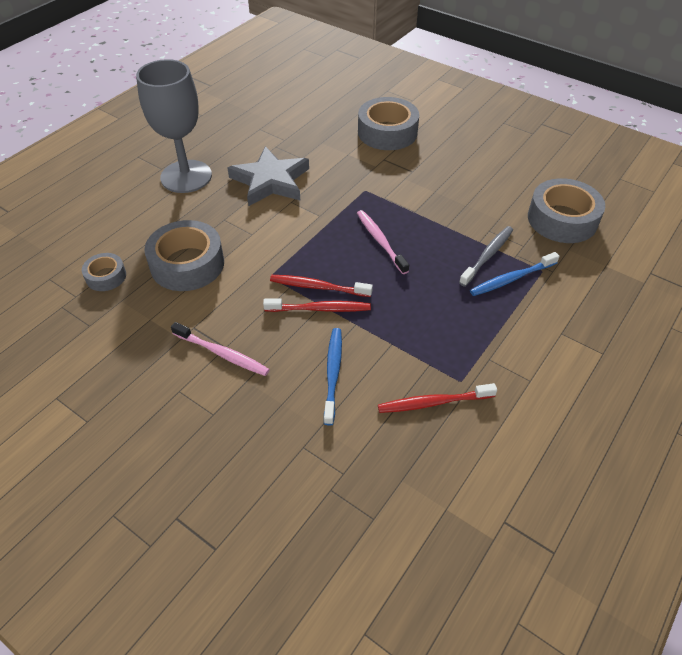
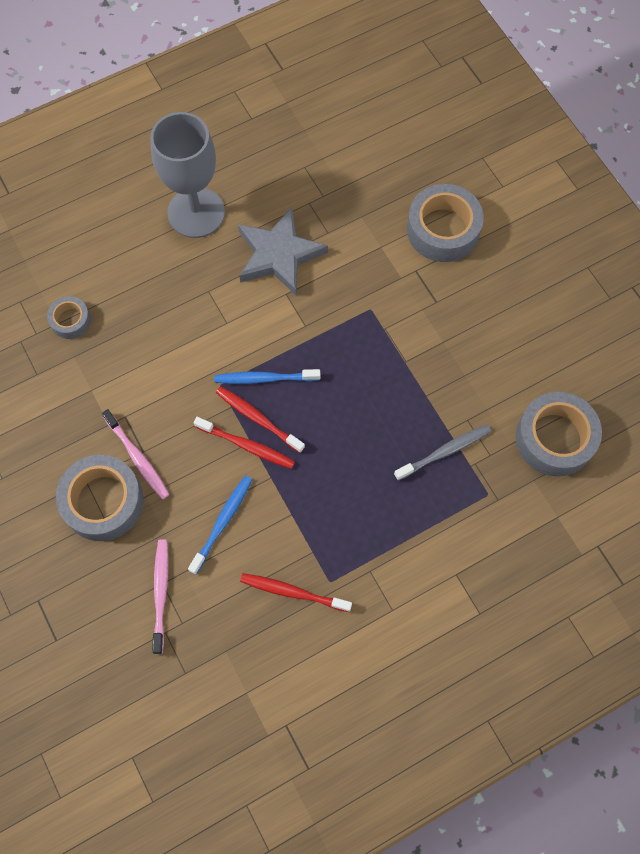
camera: 25 degrees right, 20 degrees up
(187, 264) = (149, 336): grey tape -> grey tape (103, 501)
(380, 241) = (348, 386): pink toothbrush -> pink toothbrush (161, 593)
(511, 279) = (450, 491): blue toothbrush -> blue toothbrush (264, 378)

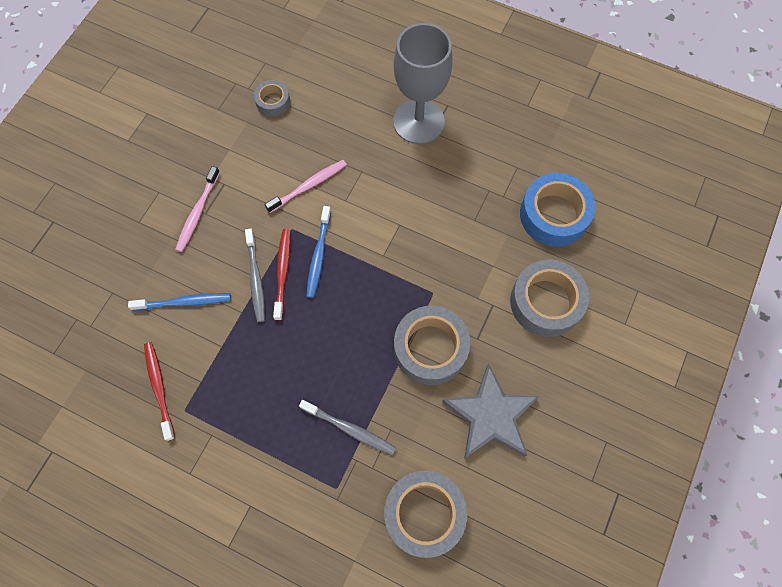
camera: 55 degrees right, 0 degrees up
(103, 501) = (150, 213): grey tape -> grey tape (430, 348)
(161, 593) = (104, 296): pink toothbrush -> pink toothbrush (308, 186)
(247, 445) = (256, 279): red toothbrush -> grey toothbrush
(264, 378) = (318, 255): blue toothbrush -> blue toothbrush turned 135 degrees counterclockwise
(279, 255) = (428, 198): grey star -> grey star (490, 416)
(370, 170) = (554, 215): none -> blue tape

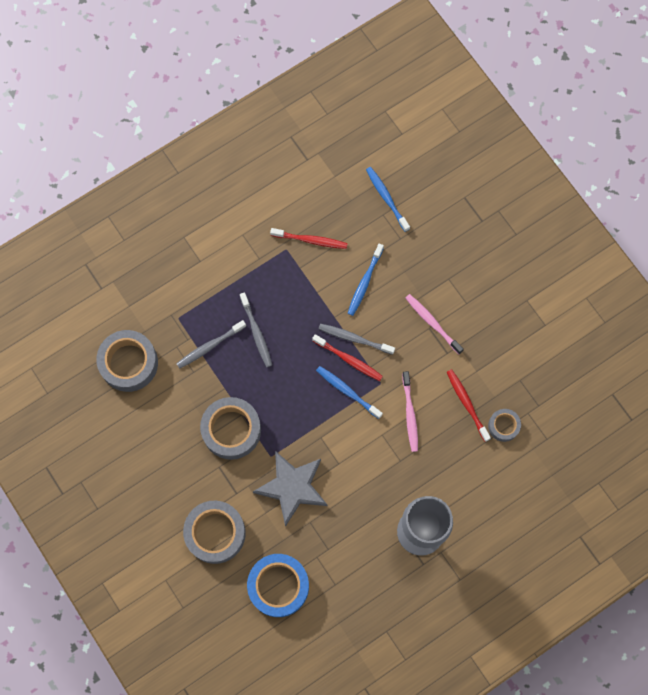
camera: 120 degrees right, 5 degrees up
(66, 333) = (386, 198): none -> blue toothbrush
(268, 142) = (467, 404): none -> red toothbrush
(304, 386) = (256, 332): none -> grey toothbrush
(490, 416) = (162, 442): grey star -> grey star (292, 487)

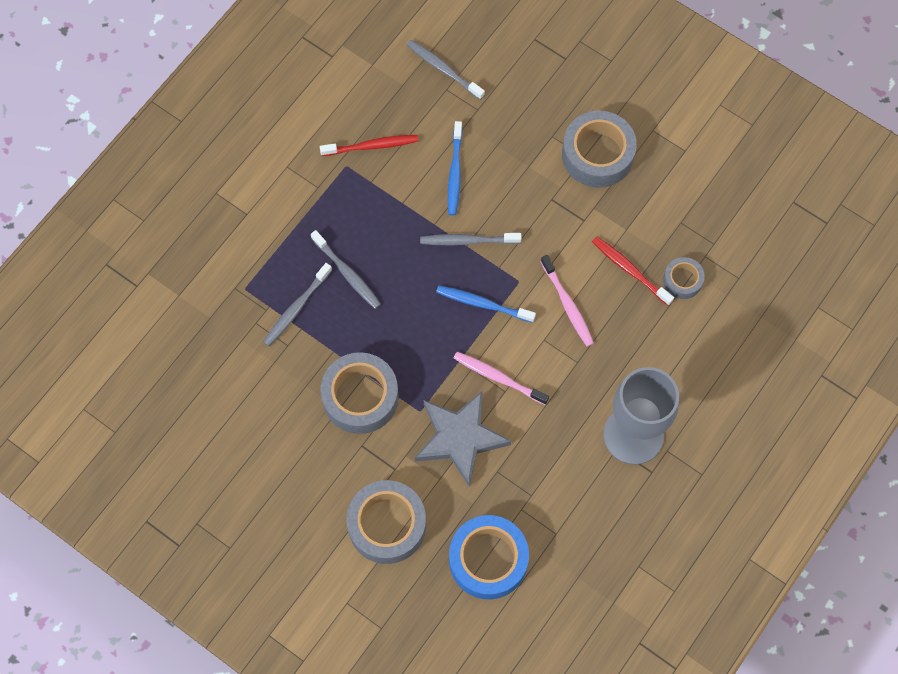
camera: 20 degrees left, 5 degrees down
(129, 363) = (204, 362): grey tape -> grey tape (597, 154)
(349, 360) = (470, 267): red toothbrush -> none
(386, 198) = (443, 69): blue toothbrush -> grey toothbrush
(432, 323) = (553, 192): pink toothbrush -> pink toothbrush (498, 377)

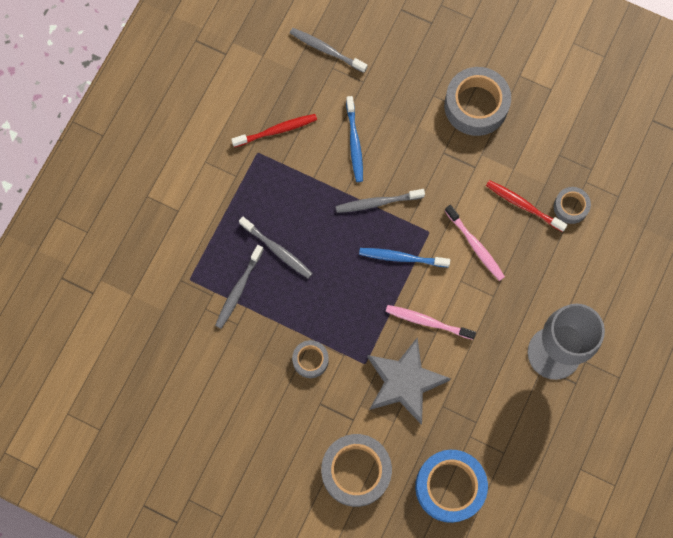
camera: 10 degrees left, 5 degrees up
(360, 397) = (310, 360): grey tape -> grey tape, size x0.53

